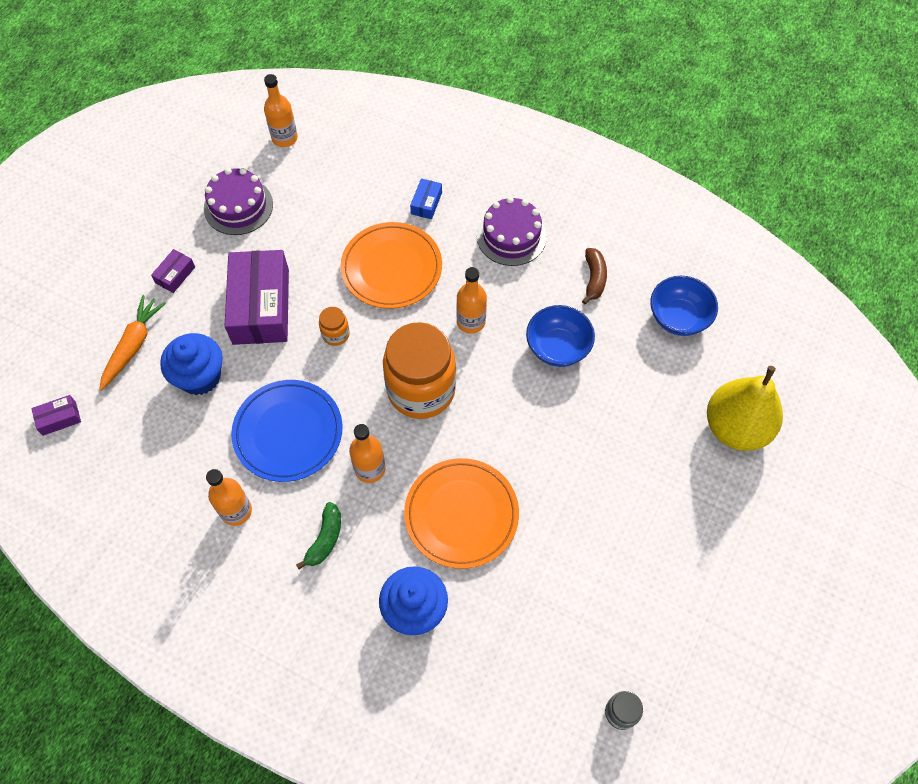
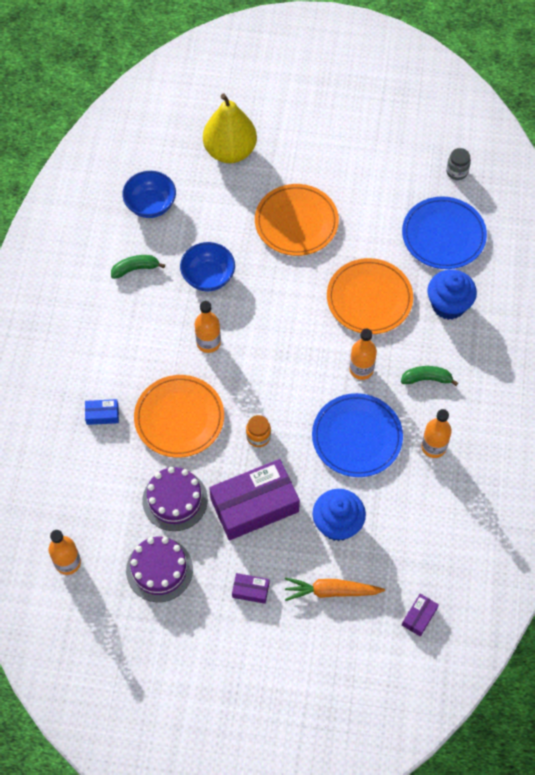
camera: 110 degrees left, 0 degrees up
(59, 418) = (419, 617): purple box -> purple box turned 75 degrees clockwise
(421, 390) = (282, 357): orange jar -> none
(511, 236) = (114, 339): purple cake -> purple cake (175, 500)
(522, 648) = (443, 235): none -> blue plate
(594, 279) = (135, 269): brown banana -> green banana
(602, 468) = (296, 222): none -> orange plate

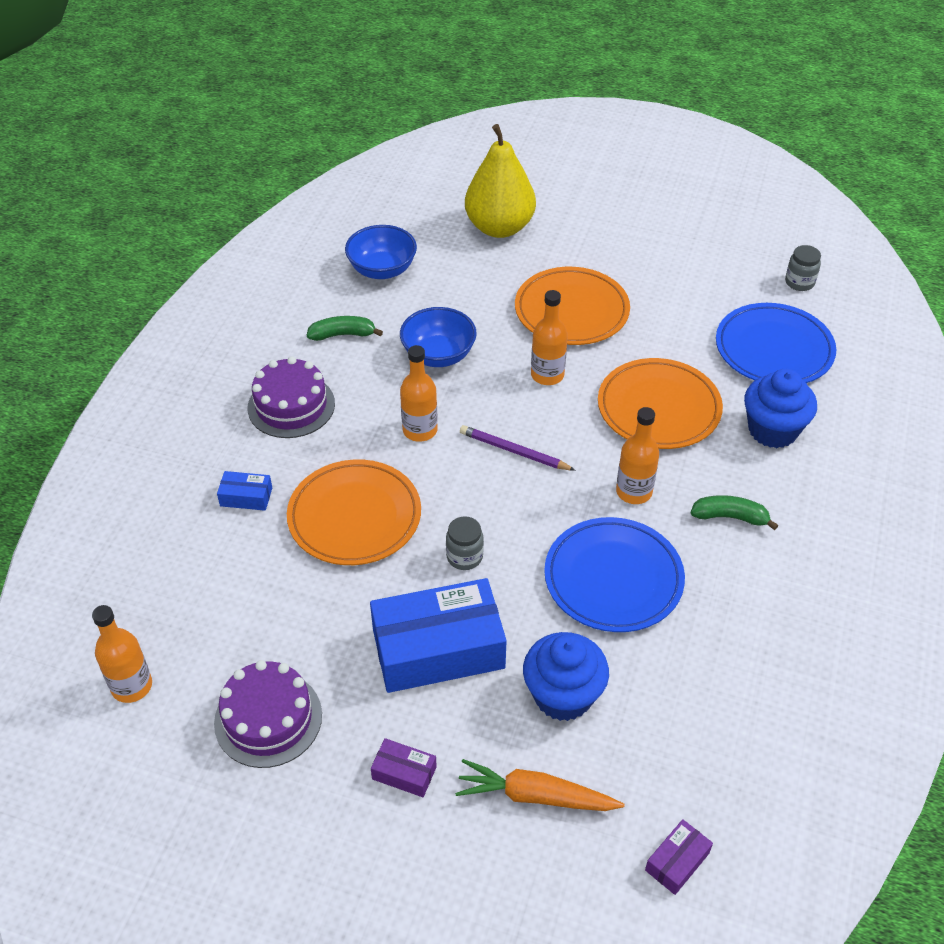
camera: 10 degrees right, 15 degrees down
(175, 500) = (319, 623): purple cake -> purple cake (291, 406)
(254, 505) = (438, 649): purple box -> blue box
(258, 437) = (464, 557): orange jar -> grey jar
(276, 349) = (514, 451): none -> purple pencil
(433, 447) = (730, 609): orange bottle -> orange bottle (547, 375)

